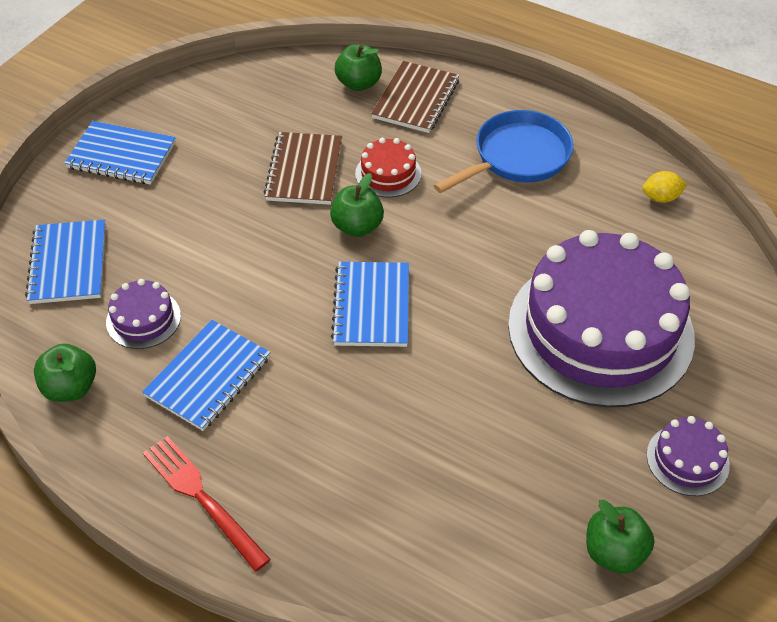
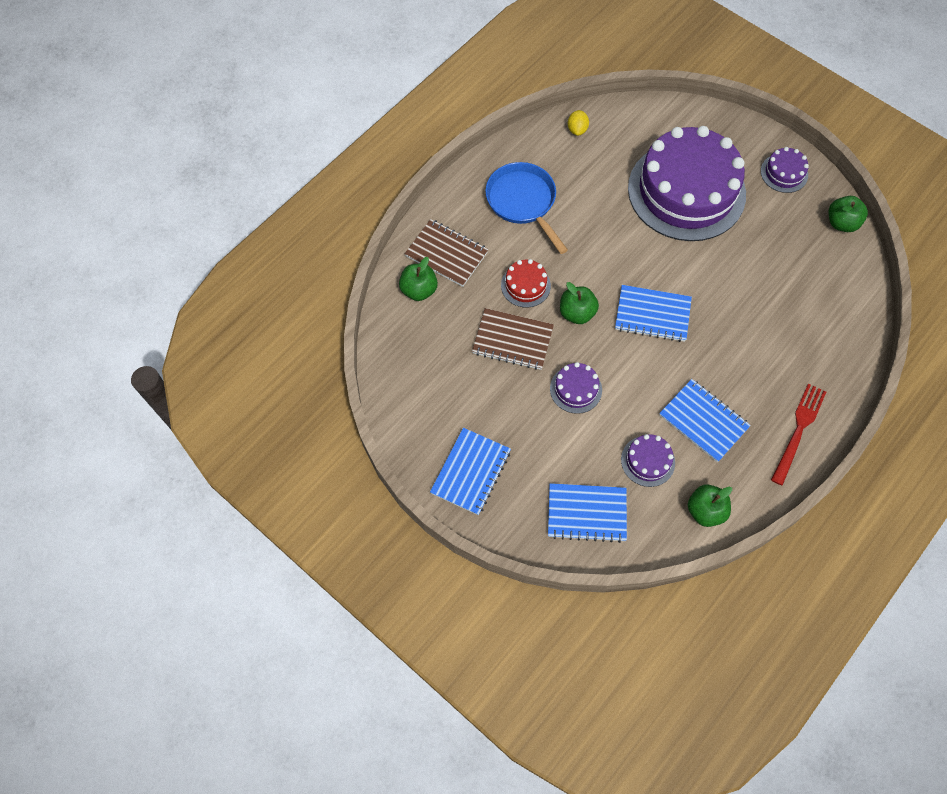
camera: 80 degrees left, 15 degrees up
(203, 498) = (798, 431): red fork -> red fork turned 150 degrees clockwise
(242, 237) = (575, 389): none -> purple cake

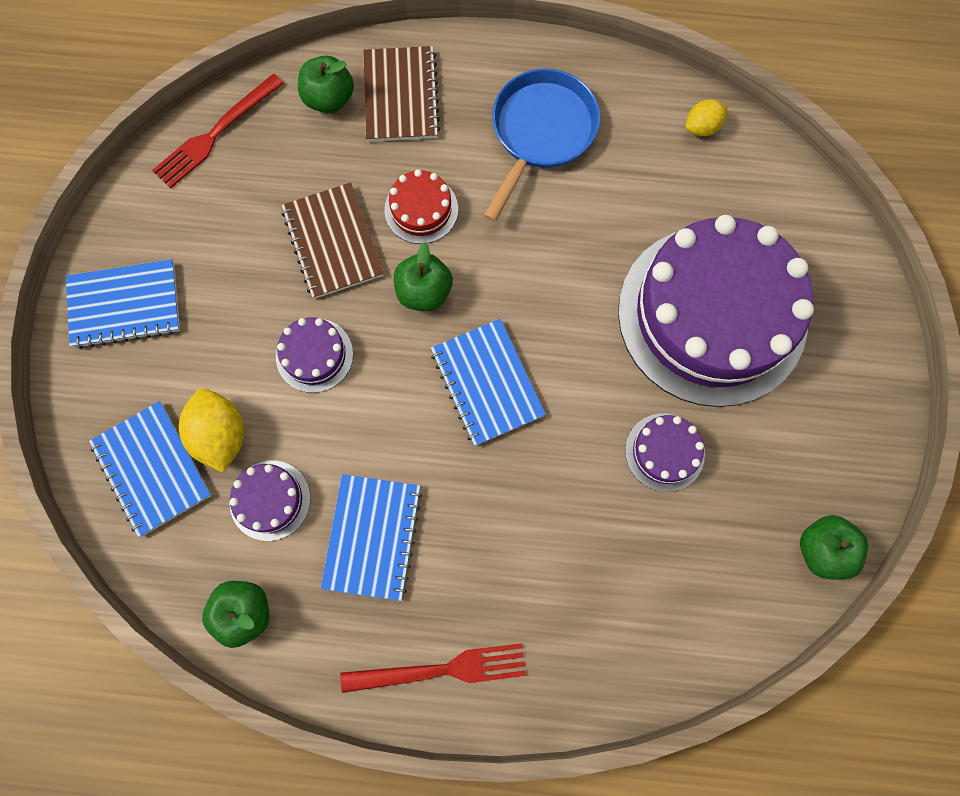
camera: 55 degrees right, 10 degrees up
(394, 361) = (216, 133): none -> red fork
(591, 465) = (221, 435): none -> yellow lemon
(784, 173) = (845, 424): purple cake -> purple cake (664, 452)

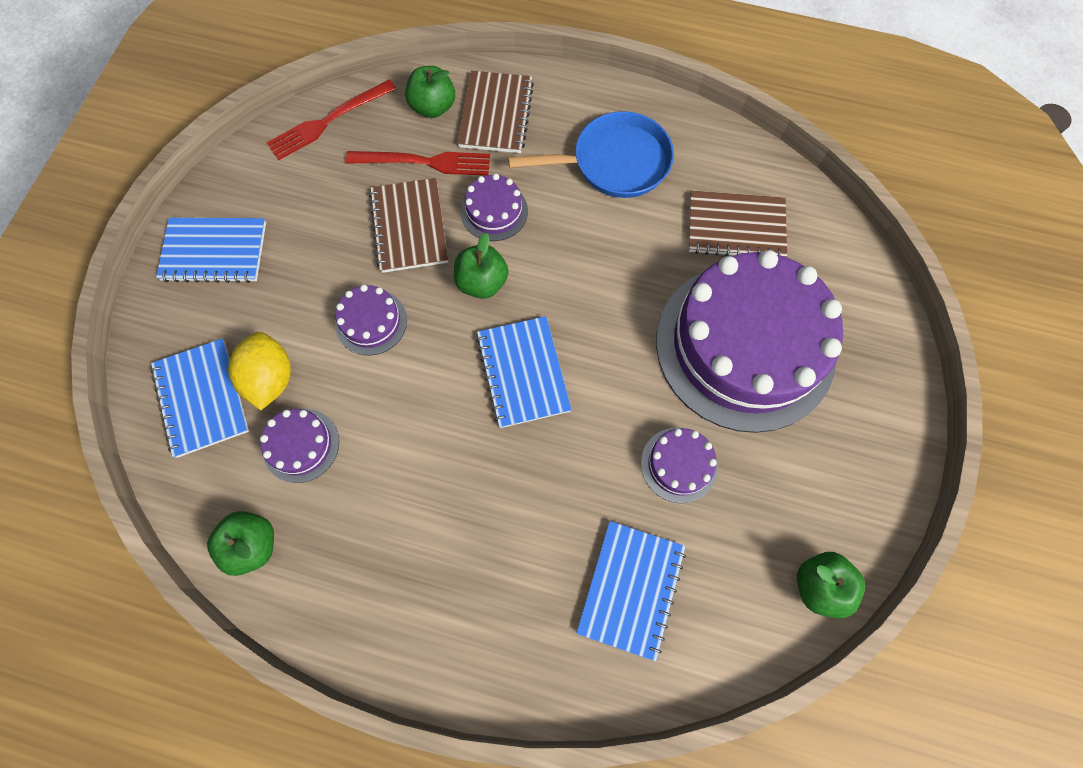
camera: 10 degrees right, 5 degrees down
(372, 537) = (387, 496): blue notebook -> blue notebook (630, 589)
(421, 209) = (494, 211): red cake -> purple cake
(440, 670) = (424, 635): red fork -> red fork (424, 162)
(541, 133) = (614, 163): blue pan -> blue pan turned 45 degrees clockwise
(682, 185) = (735, 227): none -> brown notebook
(702, 127) = (762, 179): yellow lemon -> none

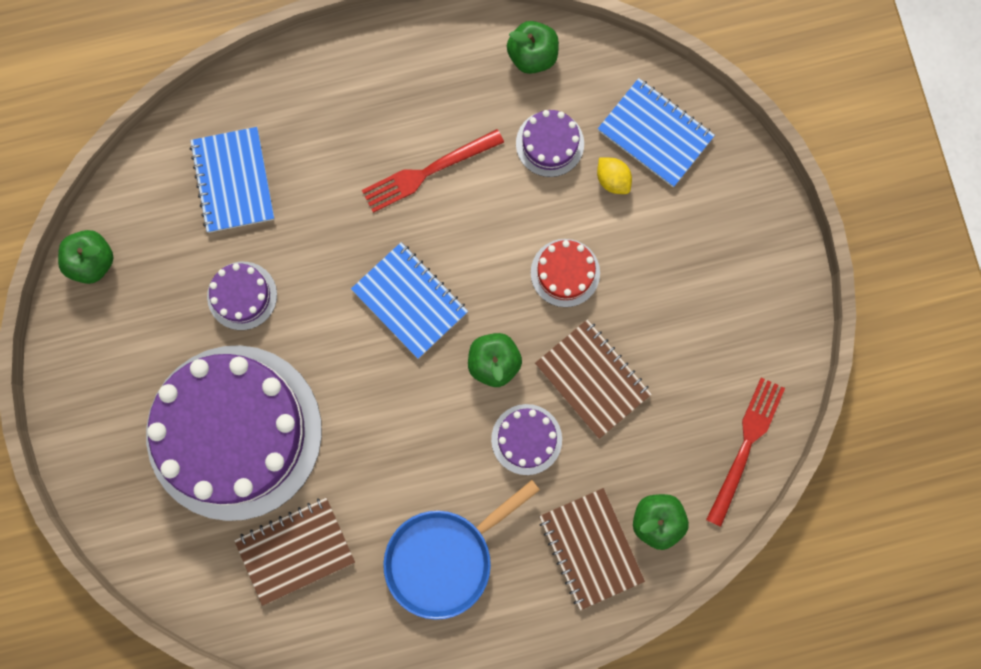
camera: 150 degrees right, 10 degrees up
(214, 251) = (746, 258): blue notebook -> none
(270, 378) = (612, 180): yellow lemon -> yellow lemon, size x0.61
(371, 322) = (565, 273): purple cake -> red cake
(424, 162) = (624, 454): red fork -> red fork (428, 171)

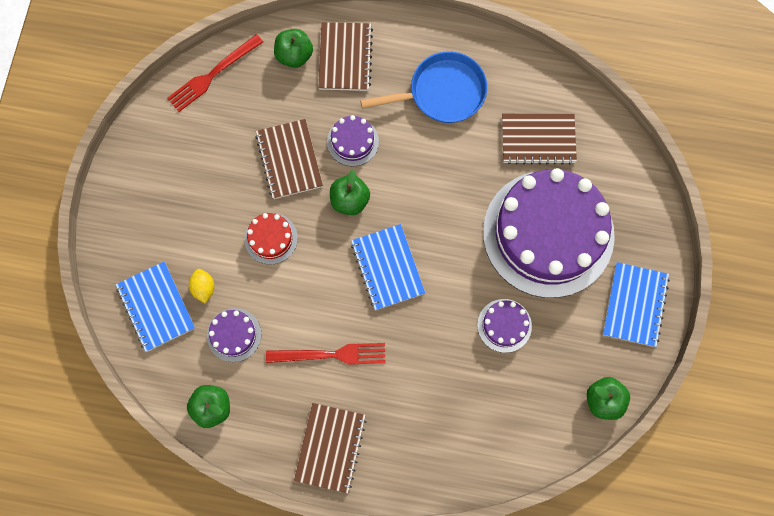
camera: 155 degrees left, 5 degrees down
(233, 181) = (476, 414): blue notebook -> blue notebook (634, 305)
(380, 72) = (330, 447): none -> brown notebook

